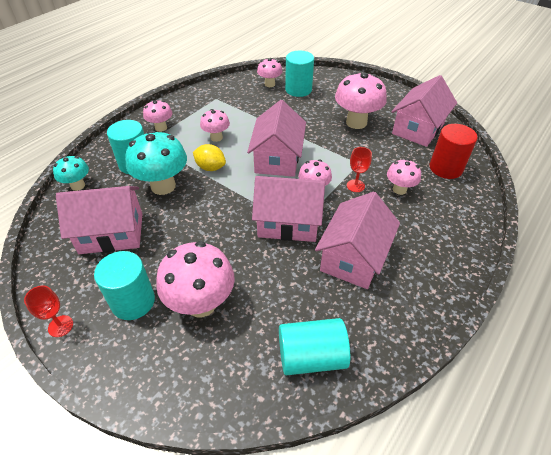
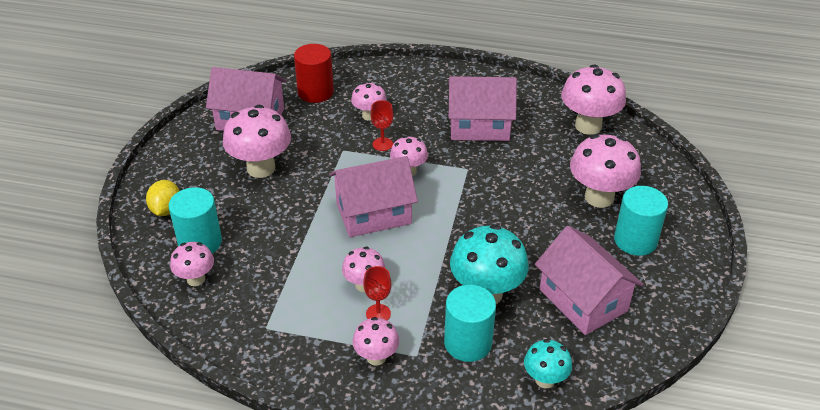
camera: 115 degrees left, 5 degrees down
(60, 326) = (697, 275): red goblet -> red goblet (378, 314)
(210, 167) = (426, 265): yellow lemon -> yellow lemon (166, 210)
(288, 222) = (467, 175): pink house -> none
(311, 356) = (588, 126): turquoise cylinder -> pink mushroom

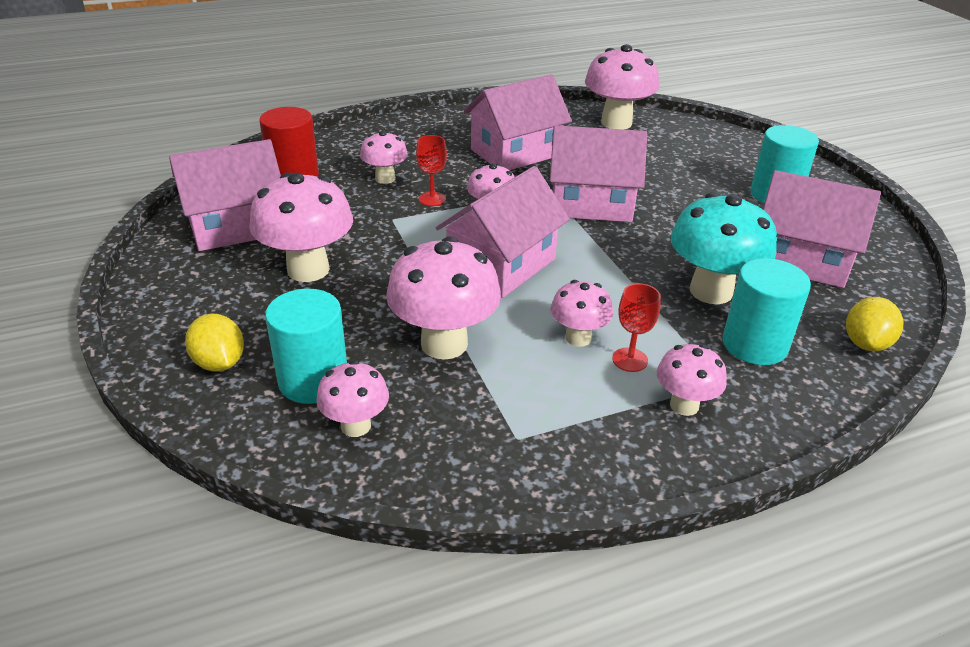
camera: 35 degrees left, 5 degrees down
(485, 191) = (591, 203): none -> pink house
(545, 380) = (866, 343): turquoise mushroom -> yellow lemon
(599, 197) = (700, 173): pink mushroom -> pink mushroom (444, 344)

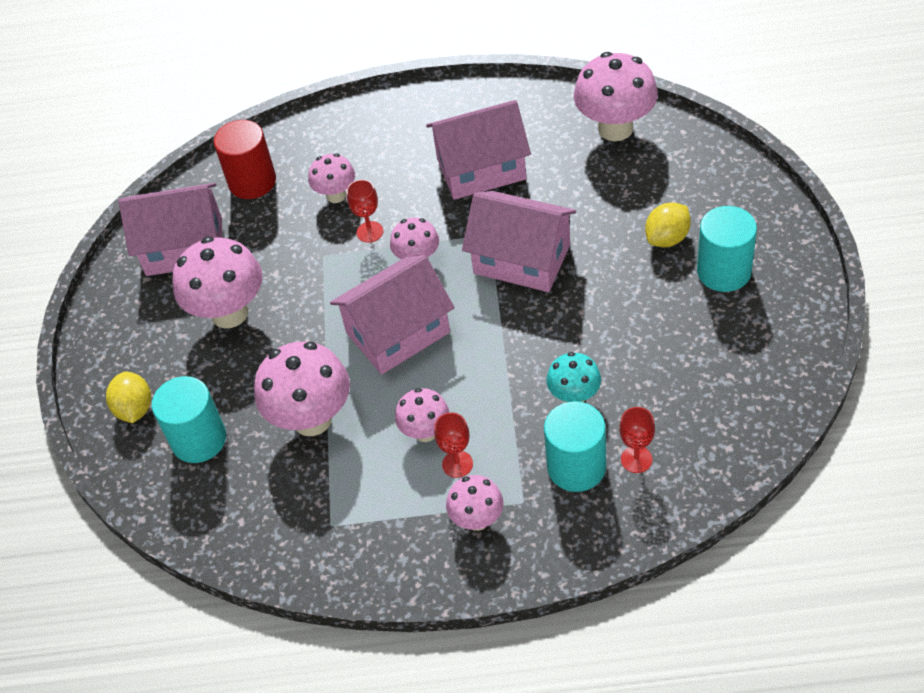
camera: 25 degrees right, 15 degrees up
(356, 426) = (216, 490): pink mushroom -> none
(711, 291) = (574, 397): turquoise mushroom -> turquoise mushroom, size x0.57
(801, 259) = (689, 369): pink house -> none
(808, 330) = (636, 459): none -> red goblet
(866, 343) = (680, 484): yellow lemon -> yellow lemon (667, 238)

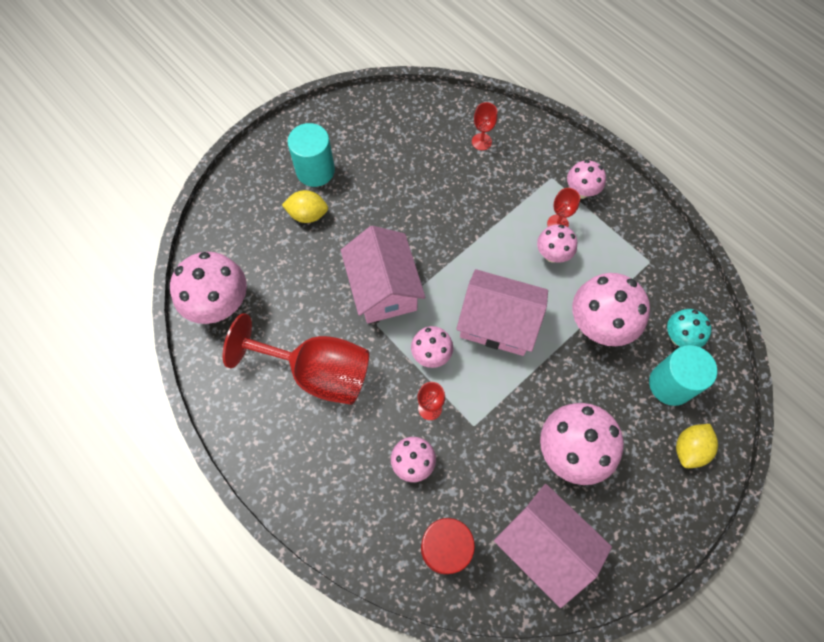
camera: 135 degrees left, 15 degrees up
(481, 169) = (318, 372): pink house -> red goblet
(574, 397) = (465, 194): turquoise mushroom -> turquoise mushroom (679, 337)
(576, 467) = (509, 166): turquoise cylinder -> none

